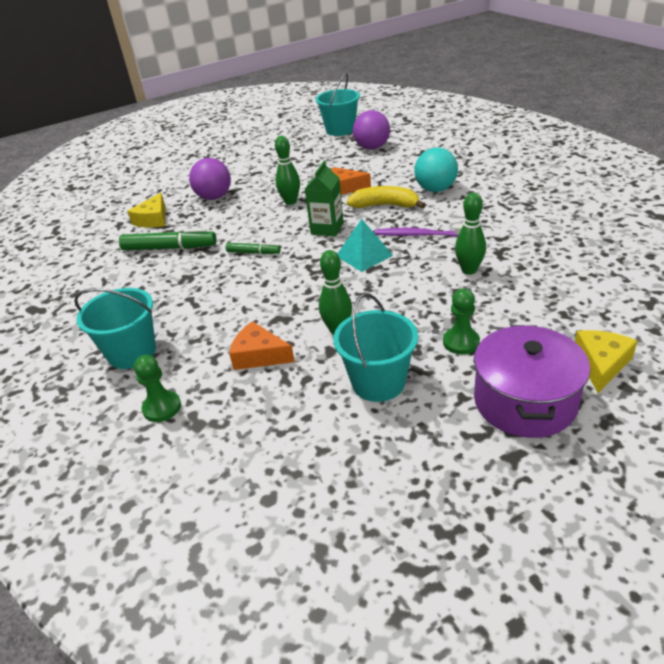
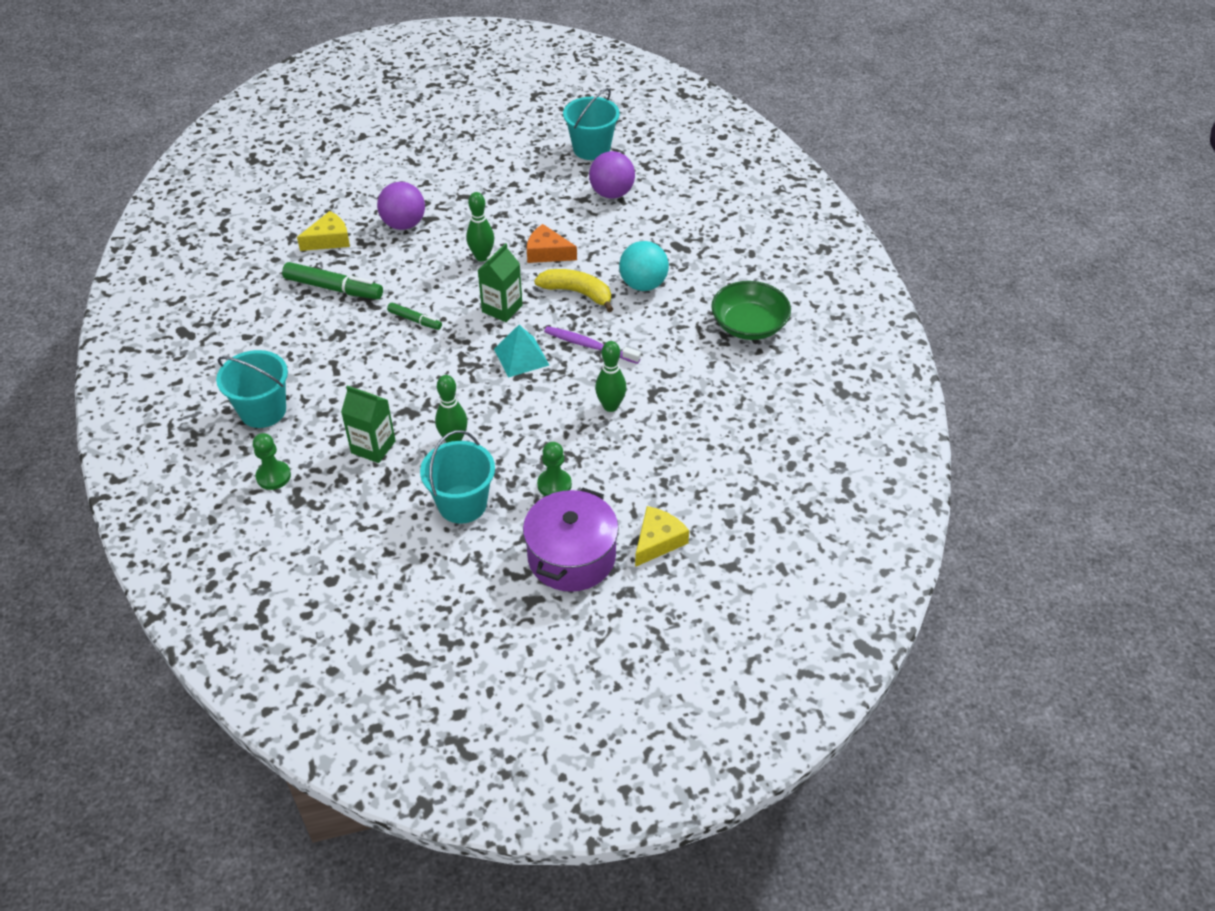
camera: 10 degrees right, 10 degrees up
(153, 219) = (329, 240): yellow cheese -> yellow cheese turned 150 degrees counterclockwise
(259, 355) = (373, 447): orange cheese -> green carton
(541, 193) = (749, 325): none -> green bowl

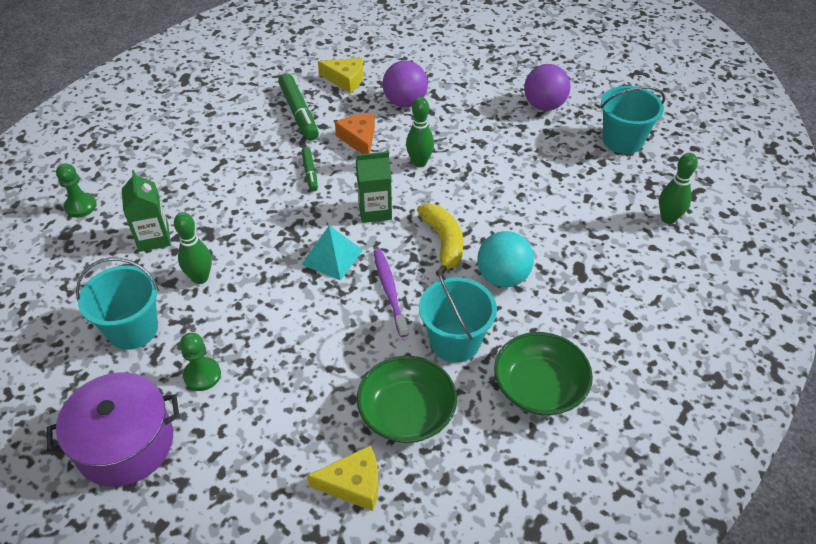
camera: 50 degrees right, 0 degrees up
(263, 411) = (142, 160): turquoise bucket -> turquoise bucket (455, 342)
(547, 253) = (468, 194): orange cheese -> orange cheese (359, 139)
(610, 406) = (331, 352): green bowling pin -> green bowling pin (668, 218)
(612, 193) = (587, 186): purple ball -> purple ball (544, 105)
(658, 541) = (191, 499): yellow cheese -> yellow cheese (353, 484)
(702, 397) = (406, 413): none -> green bowl

